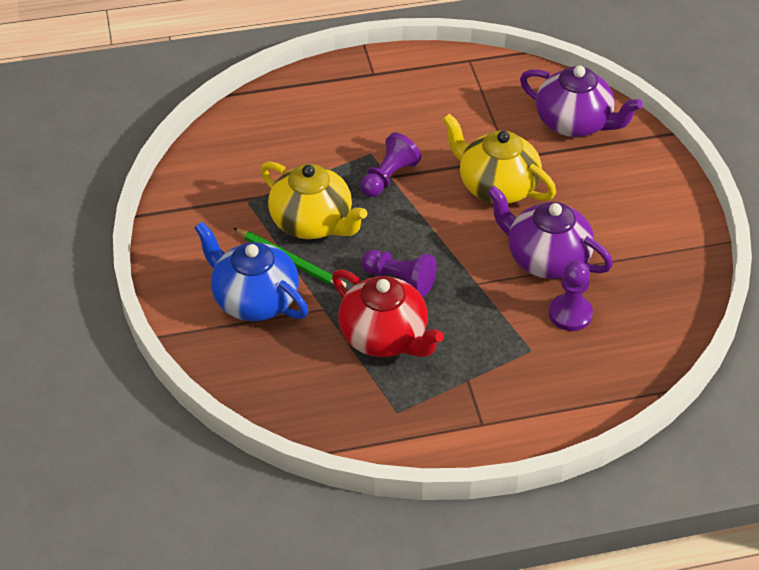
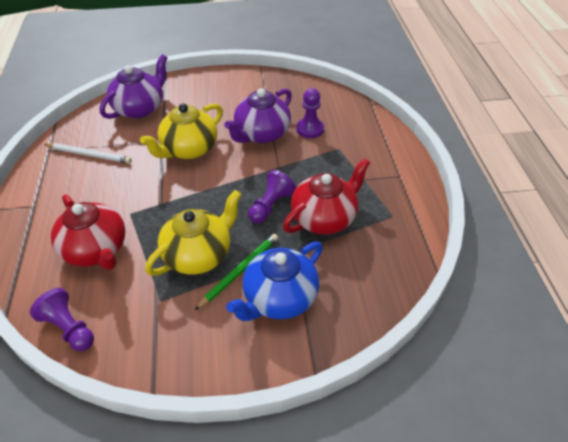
camera: 85 degrees left, 0 degrees up
(313, 138) = (96, 250): none -> red teapot
(388, 177) = (161, 204): purple pawn -> purple pawn (69, 328)
(467, 97) = (89, 155): none -> white pencil

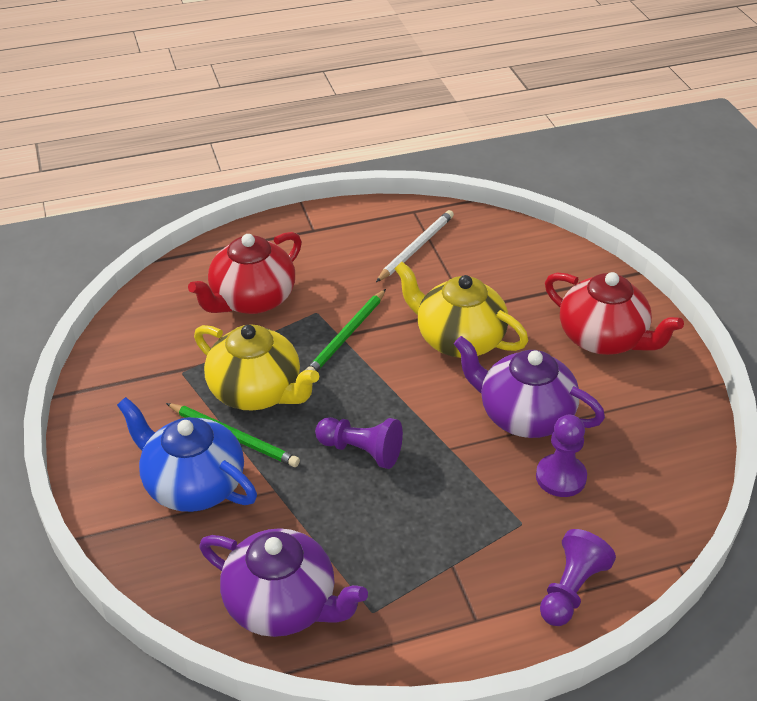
camera: 80 degrees right, 5 degrees down
(69, 328) = (140, 310): purple pawn -> purple pawn (571, 589)
(89, 155) = (416, 248): white pencil -> white pencil turned 150 degrees counterclockwise
(140, 108) = (533, 268): purple teapot -> purple teapot (283, 604)
(162, 200) = (346, 335): none -> green pencil
(324, 218) = (349, 519): red teapot -> red teapot (603, 338)

